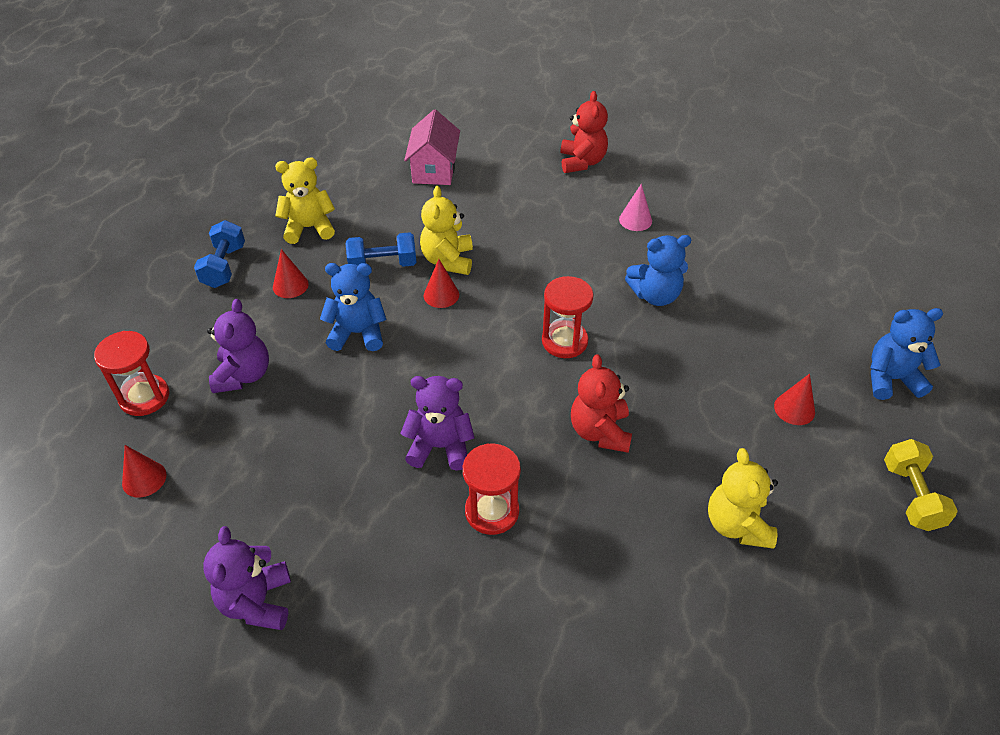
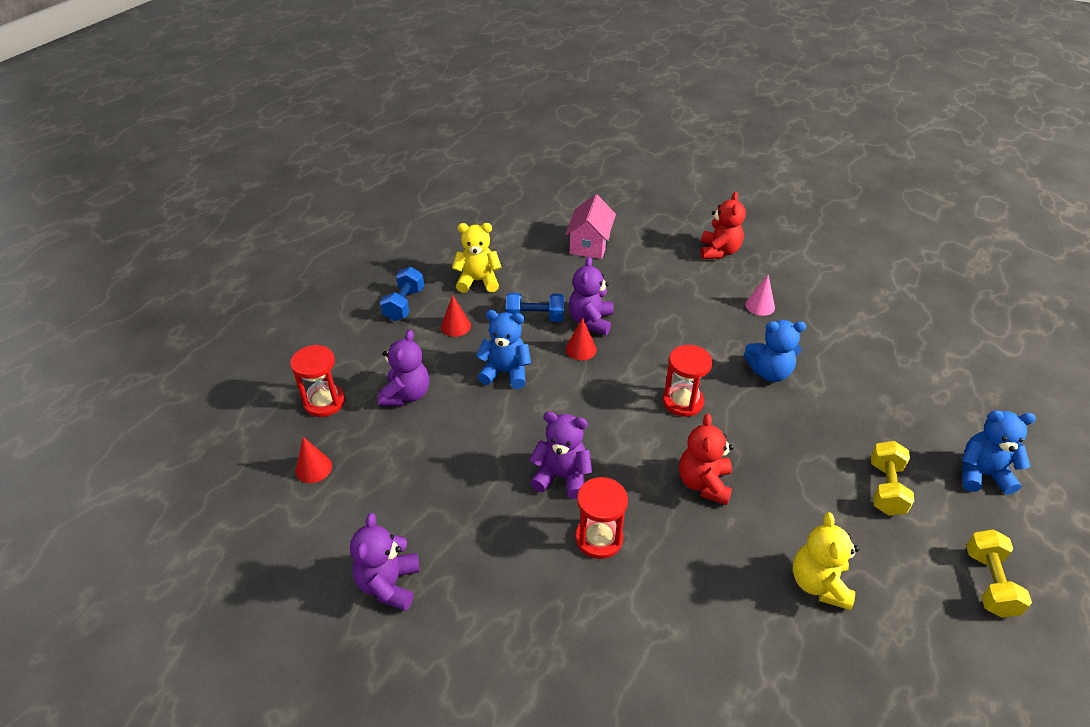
camera: 10 degrees right, 5 degrees down
(448, 260) = (591, 321): yellow teddy bear -> purple teddy bear
(794, 409) = (885, 488): red cone -> yellow dumbbell

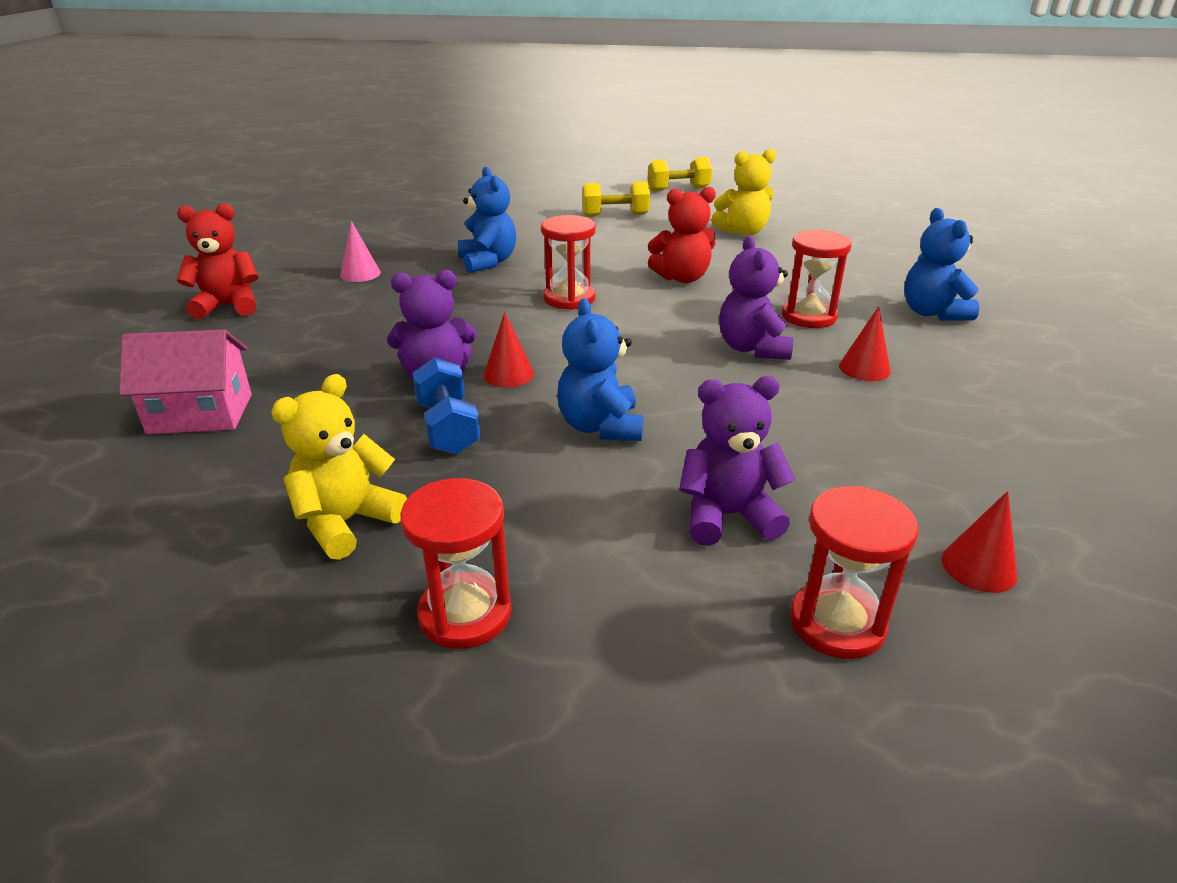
camera: 110 degrees left, 10 degrees down
(389, 584) = (1032, 425): purple teddy bear -> none
(404, 304) = (465, 614): blue dumbbell -> red hourglass
(456, 326) = (509, 511): red cone -> red cone (864, 368)
(478, 281) = (346, 522): yellow teddy bear -> yellow teddy bear turned 60 degrees clockwise
(981, 474) = (569, 190): blue teddy bear -> blue teddy bear (932, 313)

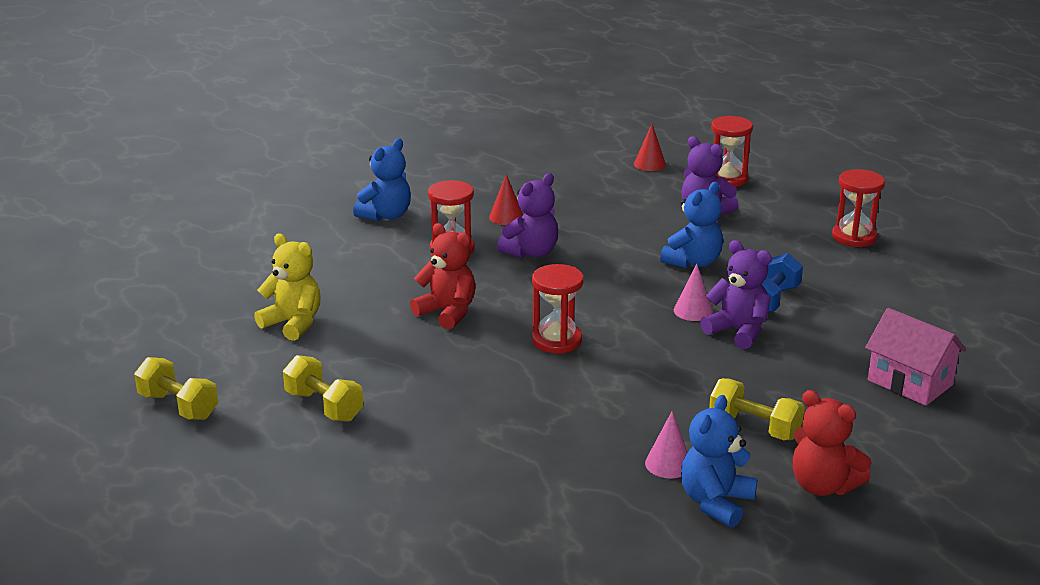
camera: 130 degrees left, 5 degrees down
(323, 315) = (754, 427): none -> yellow dumbbell
(346, 522) = (871, 285): yellow teddy bear -> none
(488, 262) = (544, 413): blue teddy bear -> blue teddy bear (715, 502)
(508, 374) = (693, 311): red cone -> pink cone

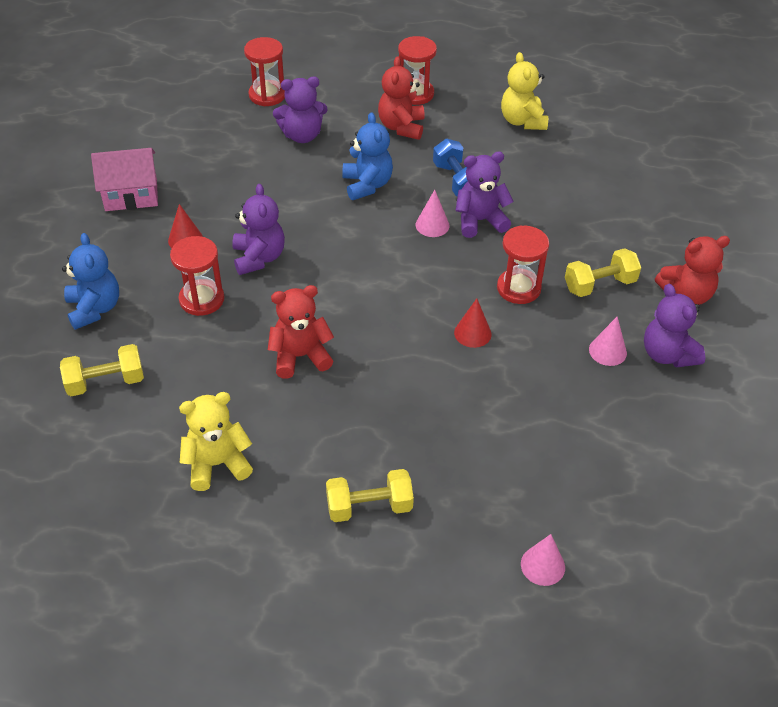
camera: 55 degrees left, 20 degrees up
(178, 406) = (278, 611): yellow dumbbell -> yellow dumbbell (105, 382)
(353, 519) = (542, 565): none -> pink cone
(556, 340) = (403, 317): red hourglass -> red hourglass (518, 288)
(649, 164) = (196, 117): red cone -> red cone (472, 333)
(715, 502) = (667, 354): blue teddy bear -> purple teddy bear
(796, 248) = (401, 127): none -> red teddy bear
(910, 382) = (609, 186): pink house -> pink house (131, 195)
(918, 301) = (522, 121): none -> yellow teddy bear

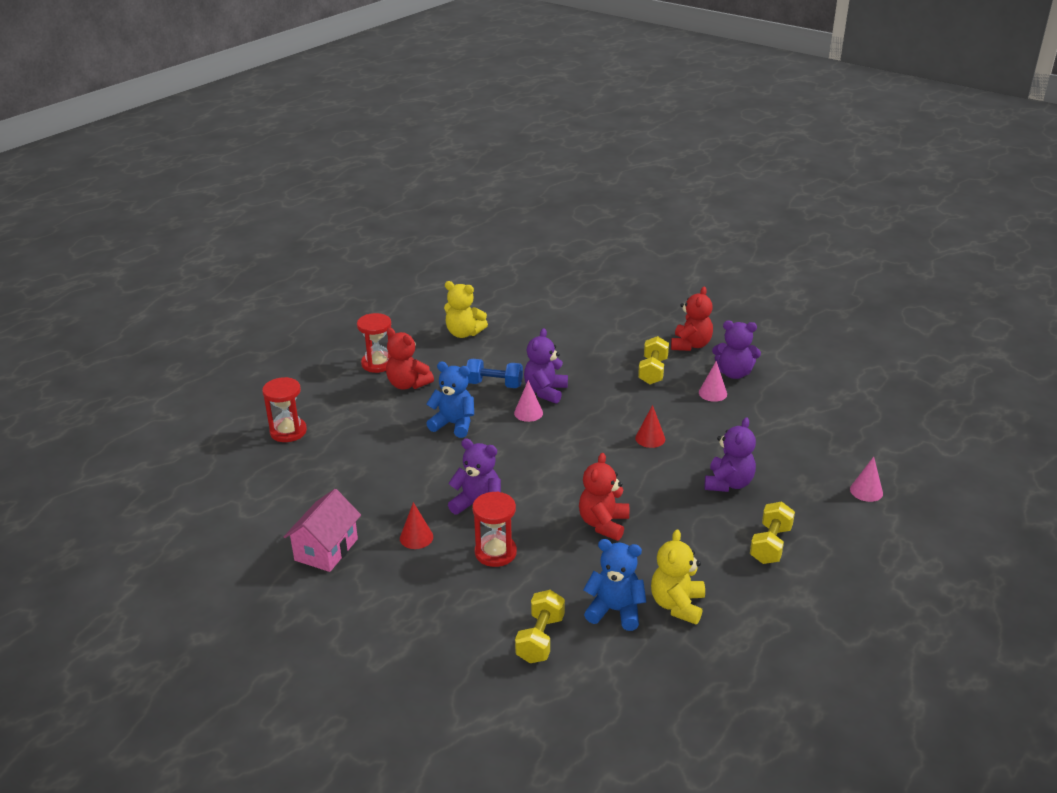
camera: 55 degrees left, 15 degrees down
(94, 309) = (447, 618): blue teddy bear -> blue teddy bear (615, 610)
(302, 135) = (360, 433): purple teddy bear -> purple teddy bear (728, 483)
(518, 288) = (626, 403): red hourglass -> none

